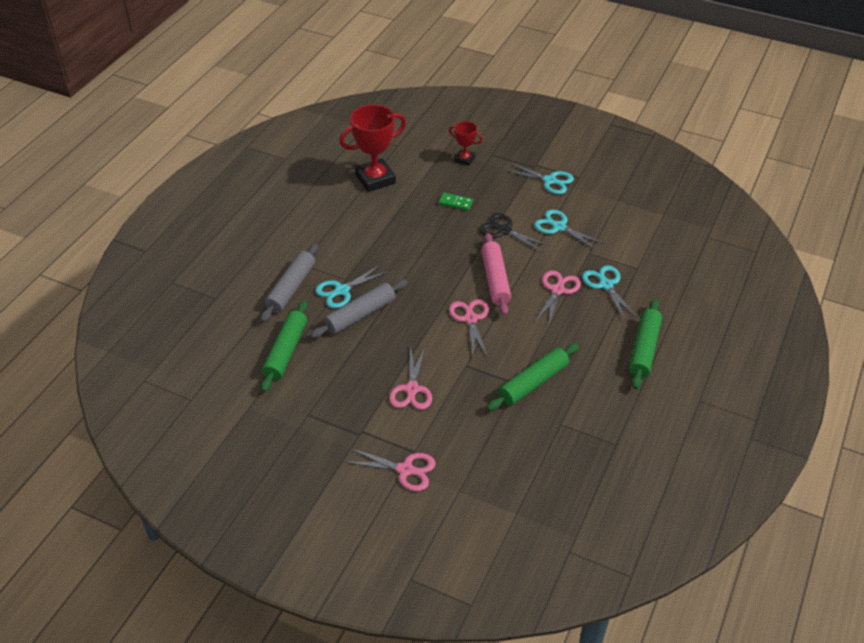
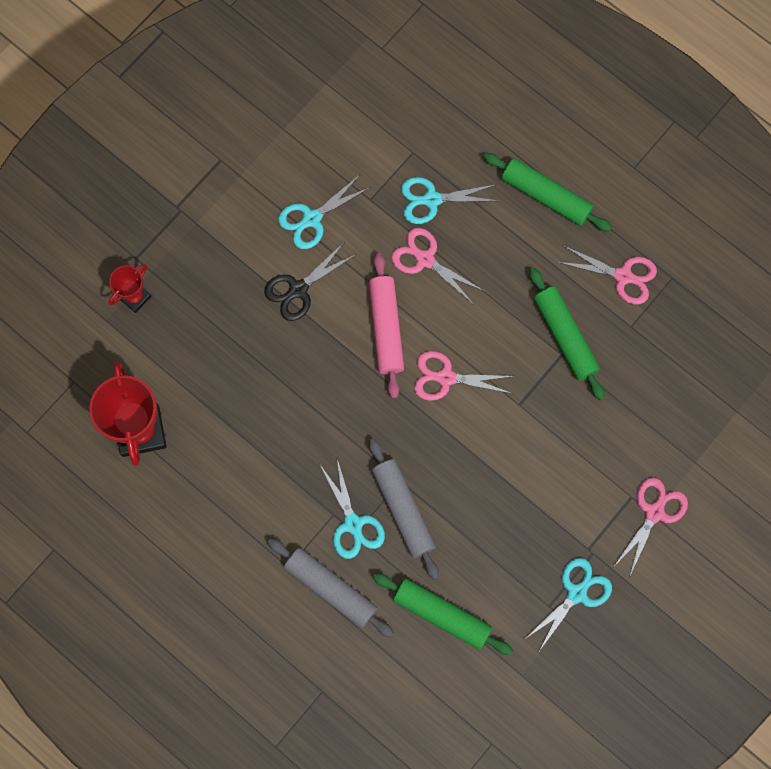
camera: 75 degrees left, 30 degrees up
(412, 389) = (540, 476): pink scissors -> pink scissors (623, 276)
(455, 203) = (225, 335): green domino -> none
(495, 279) = (386, 328): pink rolling pin -> pink rolling pin turned 75 degrees clockwise
(549, 181) = (216, 199): turquoise scissors -> turquoise scissors (576, 593)

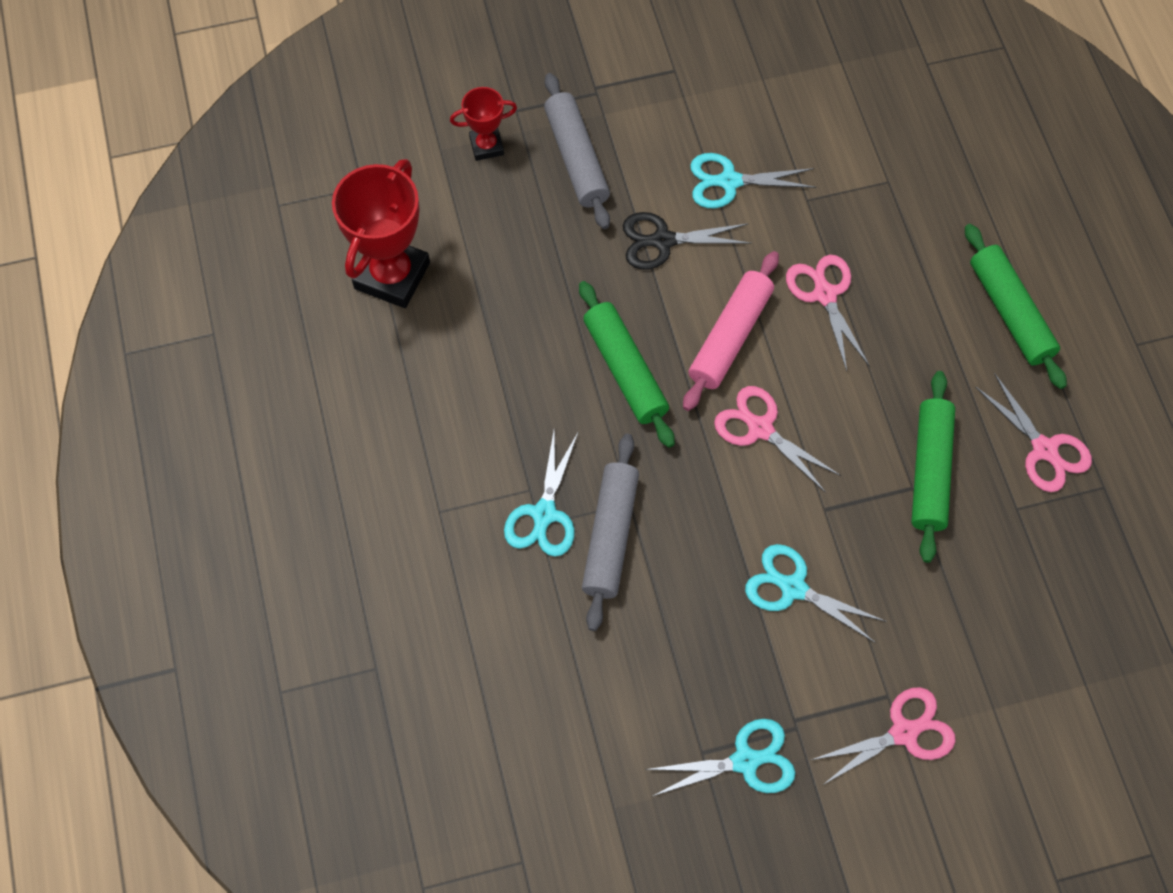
camera: 35 degrees right, 10 degrees down
(331, 588) = (468, 565): grey rolling pin -> grey rolling pin (577, 158)
(432, 200) = (876, 240): turquoise scissors -> turquoise scissors (793, 588)
(442, 614) = (571, 677): green rolling pin -> green rolling pin (625, 370)

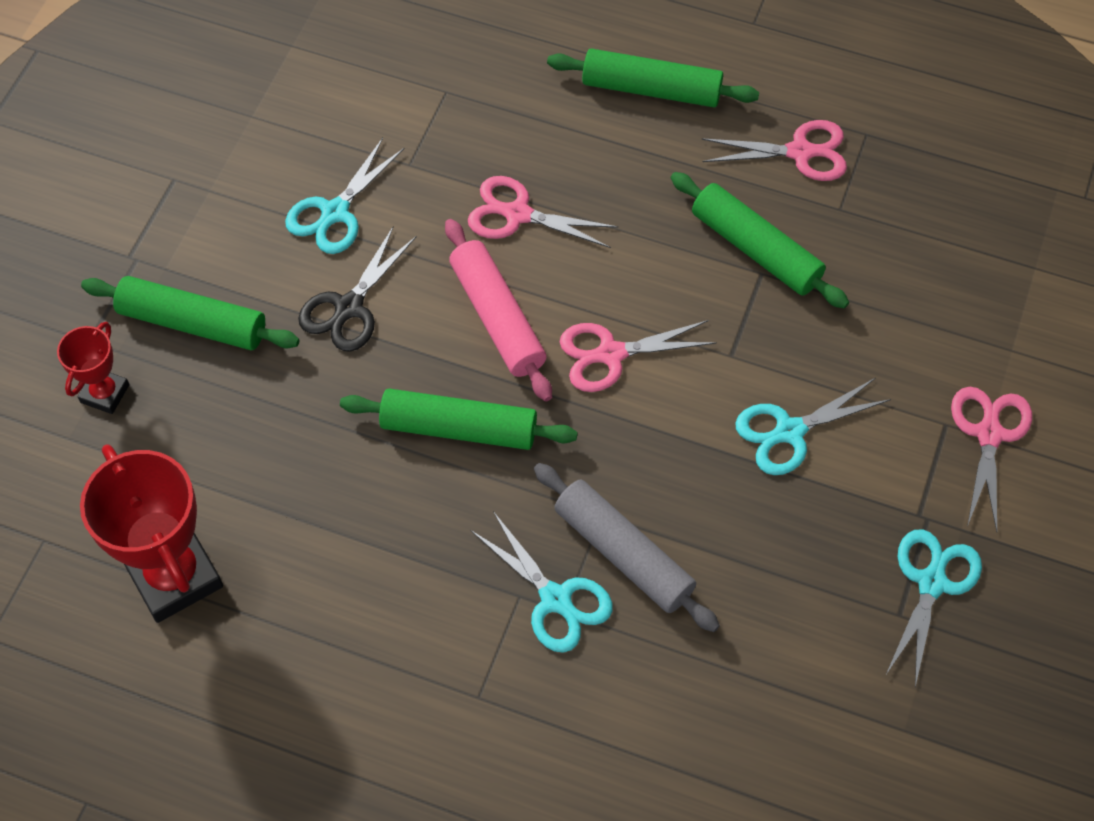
camera: 55 degrees left, 5 degrees down
(577, 158) = (193, 323): grey rolling pin -> green rolling pin

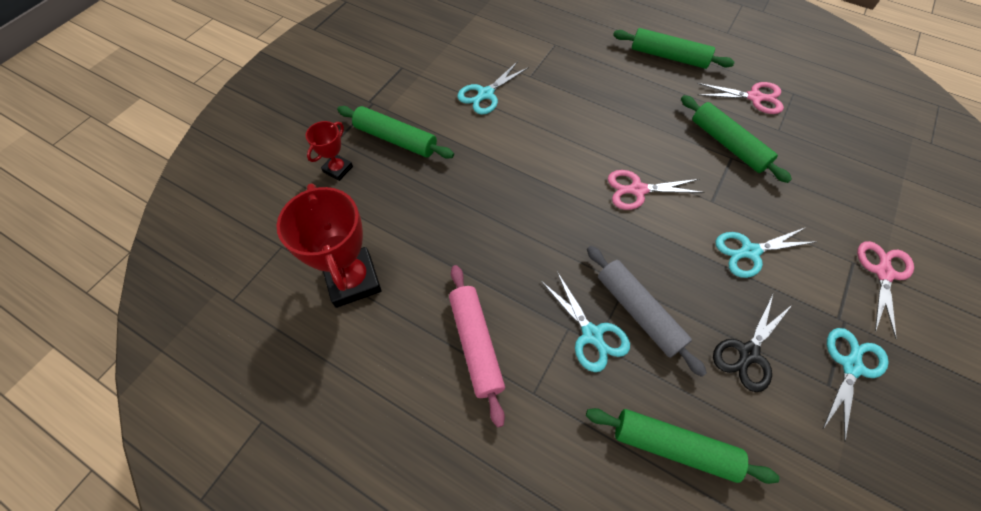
camera: 10 degrees right, 0 degrees up
(349, 307) = (486, 143): black scissors -> black scissors (748, 353)
(459, 428) = (541, 219): green rolling pin -> green rolling pin (674, 446)
(497, 318) = (571, 160): pink rolling pin -> pink rolling pin (475, 344)
(517, 214) = (588, 108): pink scissors -> none

